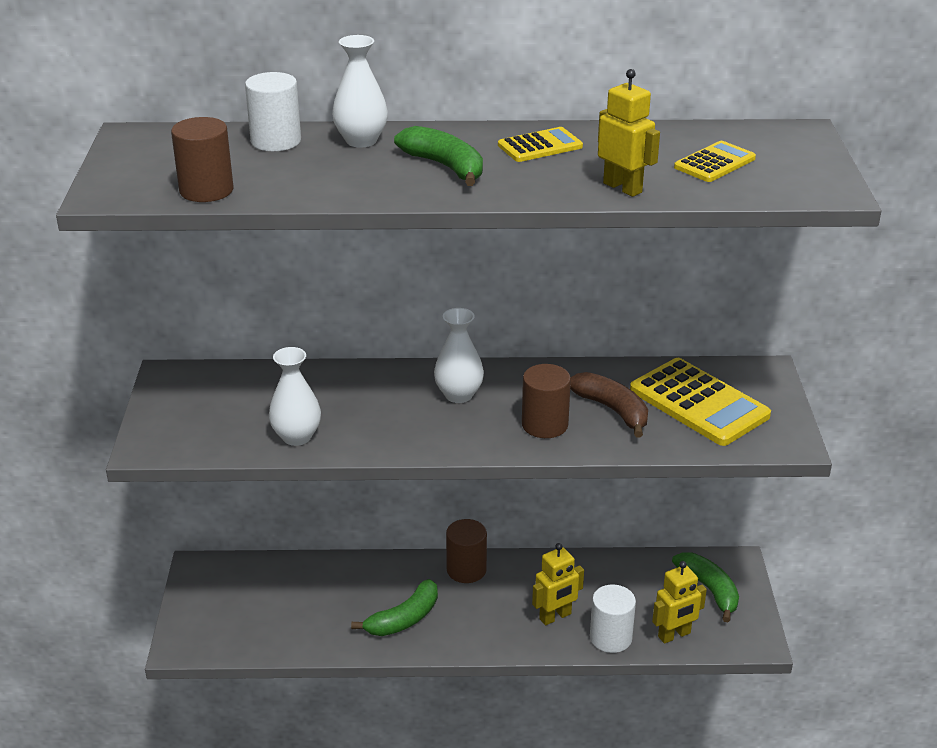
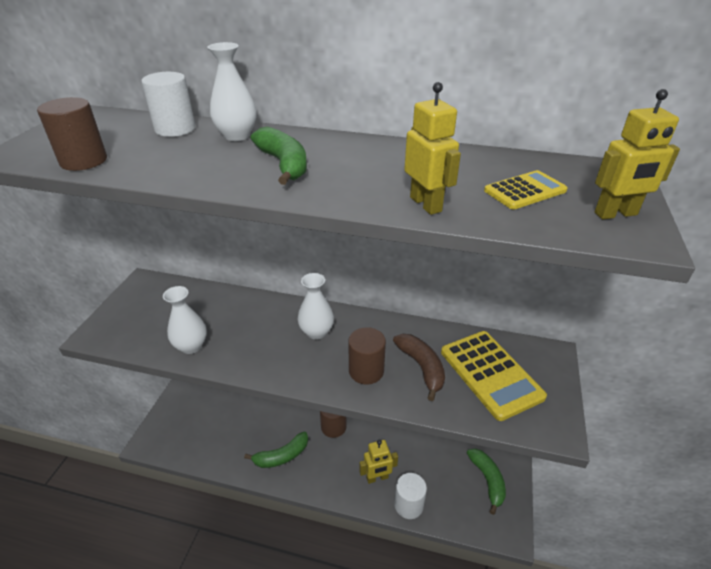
camera: 15 degrees right, 5 degrees up
(540, 146) = (374, 156): yellow calculator -> none
(674, 635) = (453, 514): yellow robot -> yellow robot (616, 214)

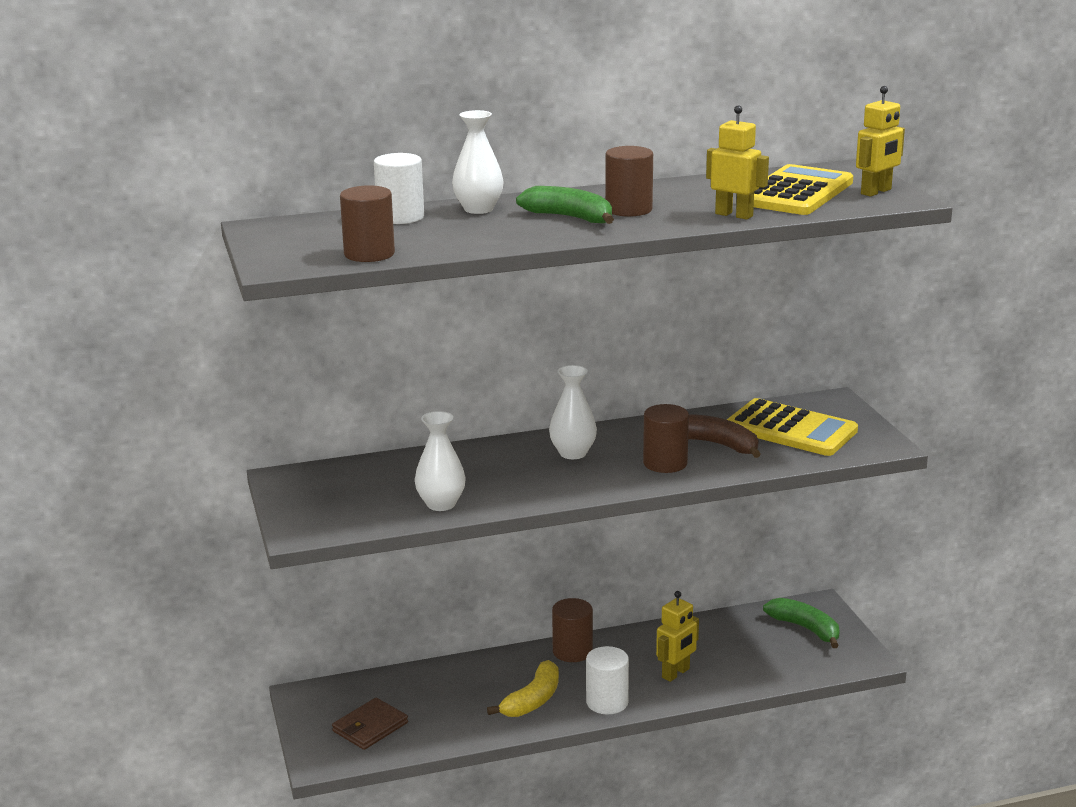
camera: 30 degrees left, 15 degrees down
(188, 431) = (370, 727): none -> brown wallet
(282, 456) = (533, 700): green banana -> yellow banana
(343, 169) = (628, 209): none -> brown cylinder
(408, 505) = (735, 680): white cylinder -> white cylinder (607, 702)
(525, 191) = (796, 193): yellow calculator -> yellow calculator, size x1.85

